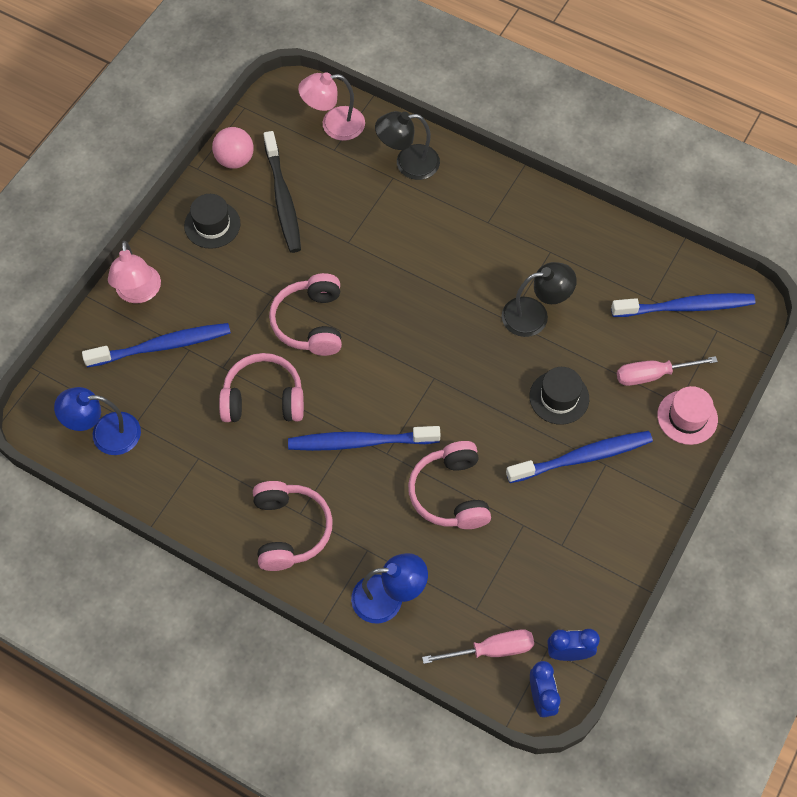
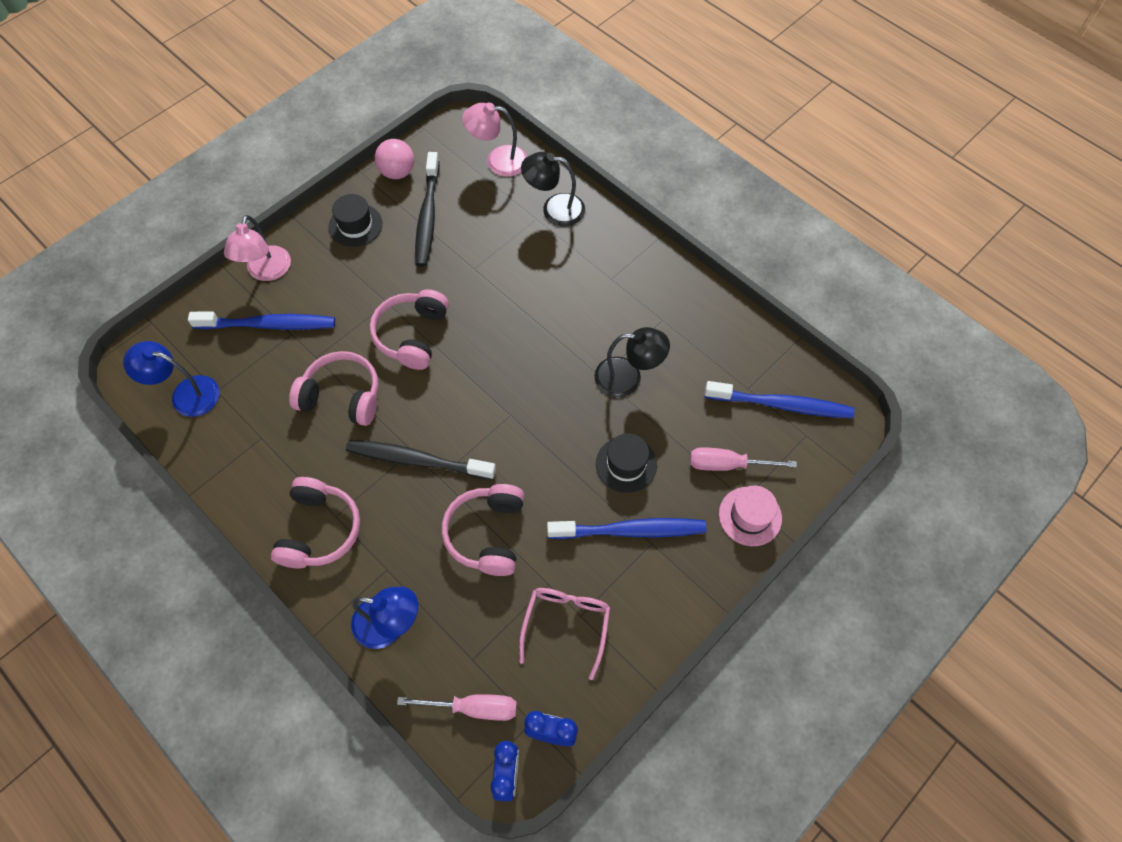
camera: 15 degrees right, 0 degrees up
(360, 442) = (417, 460): blue toothbrush -> black toothbrush
(551, 557) = (566, 625): none -> pink glasses

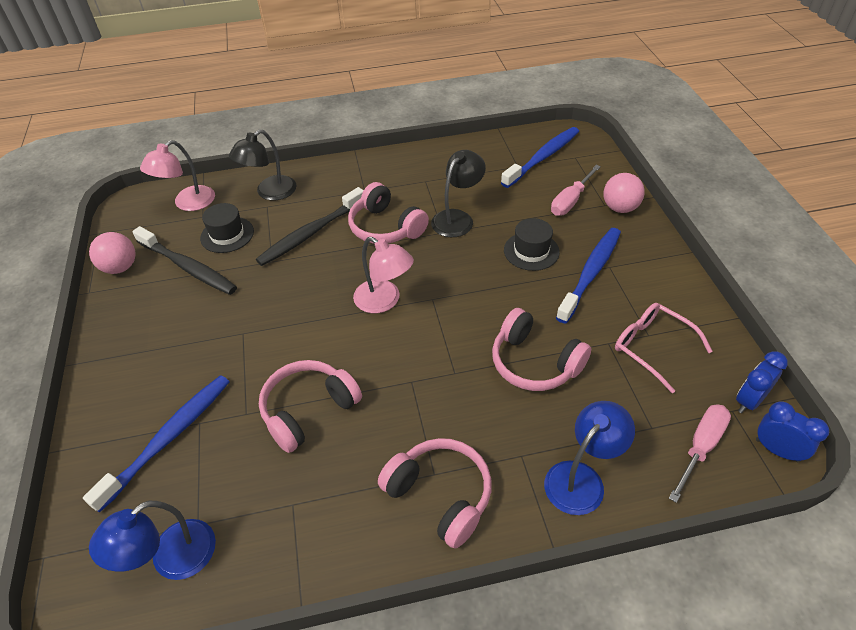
camera: 55 degrees left, 15 degrees down
(266, 272) = (106, 413): pink lamp -> pink lamp (384, 301)
(355, 225) = (138, 320): black hat -> black hat (227, 235)
(412, 335) = (294, 329): pink headphones -> pink headphones (385, 227)
(417, 460) = (425, 381): black toothbrush -> black toothbrush (311, 233)
(750, 516) = (620, 208): pink hat -> pink ball

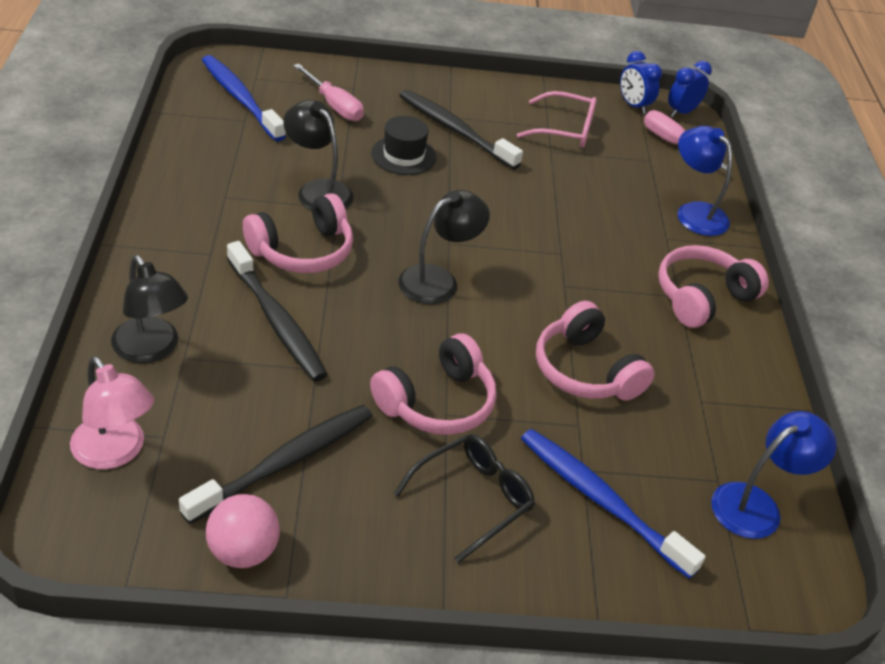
camera: 85 degrees left, 5 degrees down
(165, 361) = (472, 499): none -> black glasses
(172, 559) = (757, 505): blue lamp -> blue lamp turned 90 degrees counterclockwise
(227, 235) = (230, 410): black hat -> none
(384, 301) = (438, 280): pink lamp -> black lamp
(534, 363) = (563, 200): pink headphones -> pink headphones (437, 403)
(590, 273) = (455, 130): blue toothbrush -> black toothbrush
(620, 208) = (364, 81): pink ball -> none
(653, 348) = (564, 129): pink glasses -> pink glasses turned 135 degrees counterclockwise

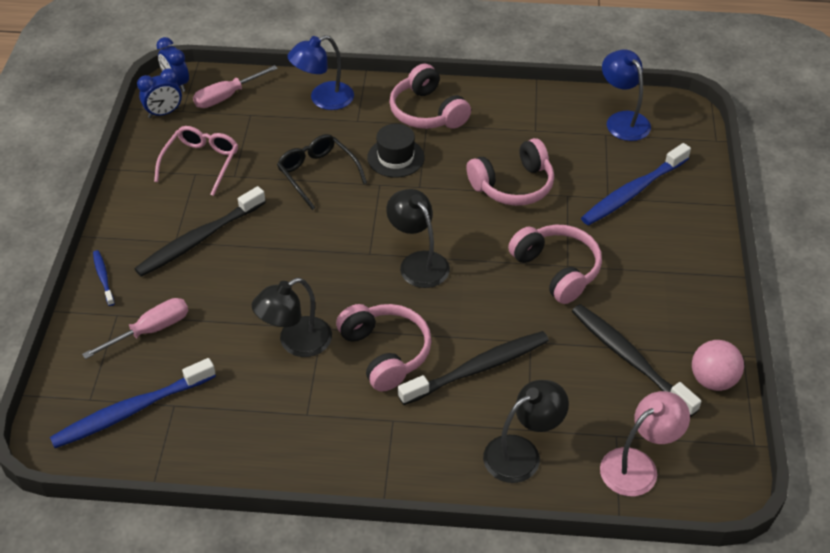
camera: 80 degrees left, 5 degrees up
(399, 79) = (103, 277): none -> blue toothbrush
(403, 155) = (240, 278): black hat -> black hat (395, 157)
(472, 499) = (644, 256): black glasses -> black glasses (318, 174)

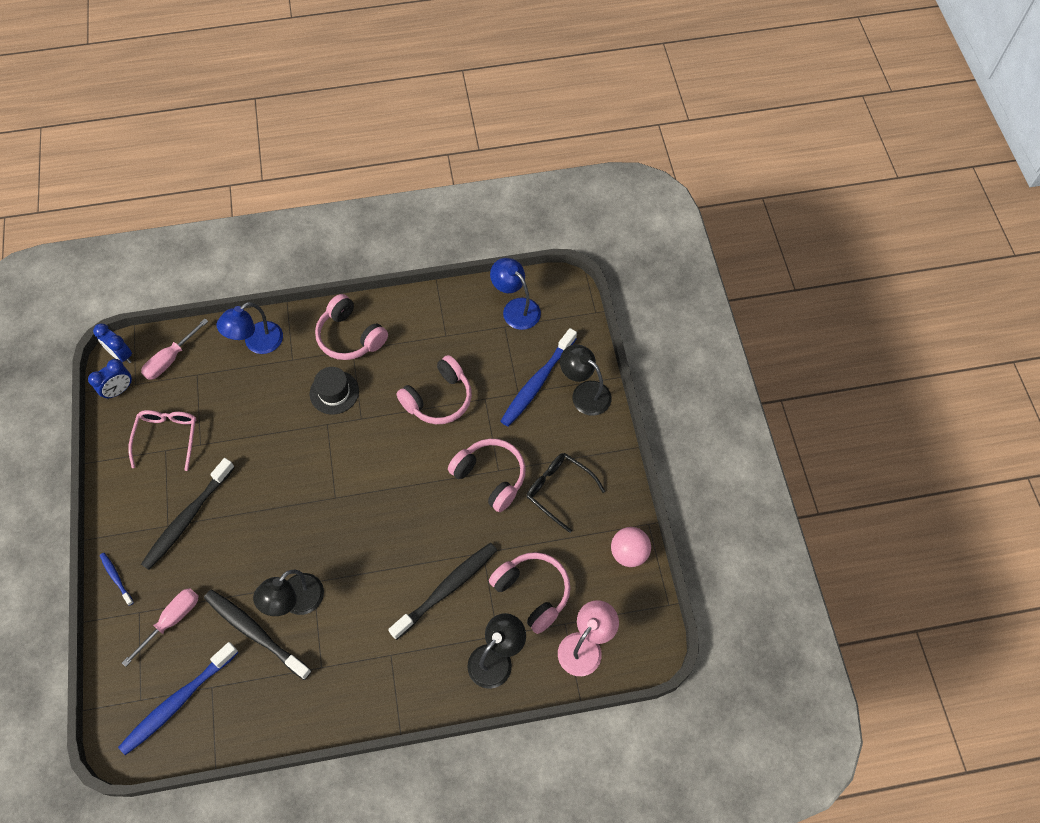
camera: 15 degrees left, 15 degrees up
(318, 174) = (272, 426): black glasses -> black glasses (559, 491)
(386, 352) = (370, 592): pink headphones -> pink headphones (533, 592)
(418, 262) = (377, 497): black lamp -> black lamp (584, 393)
(629, 359) = (562, 549): black toothbrush -> black toothbrush (255, 632)

